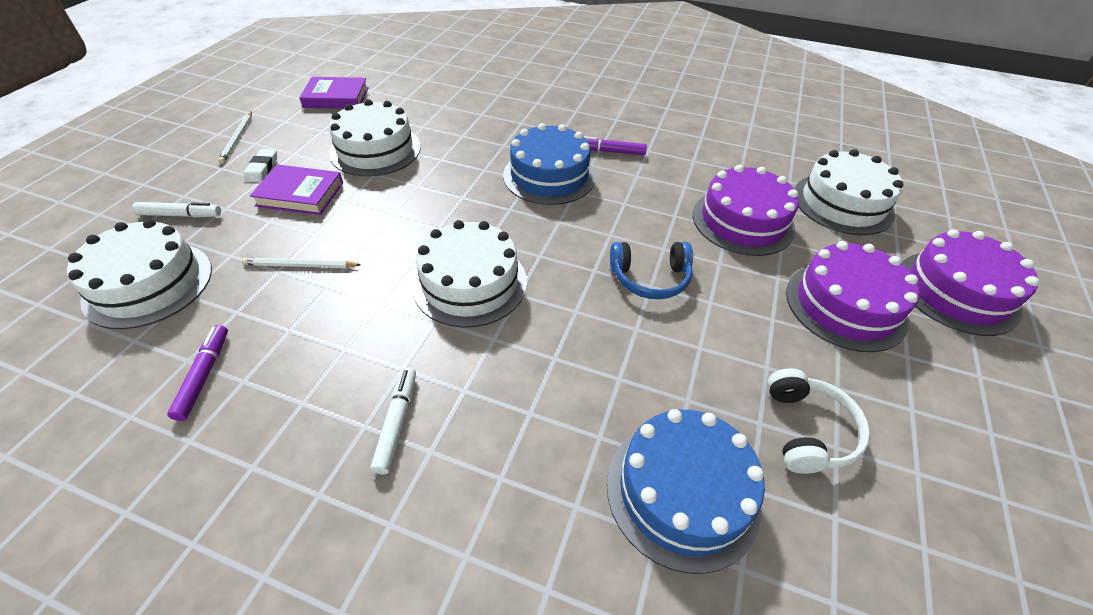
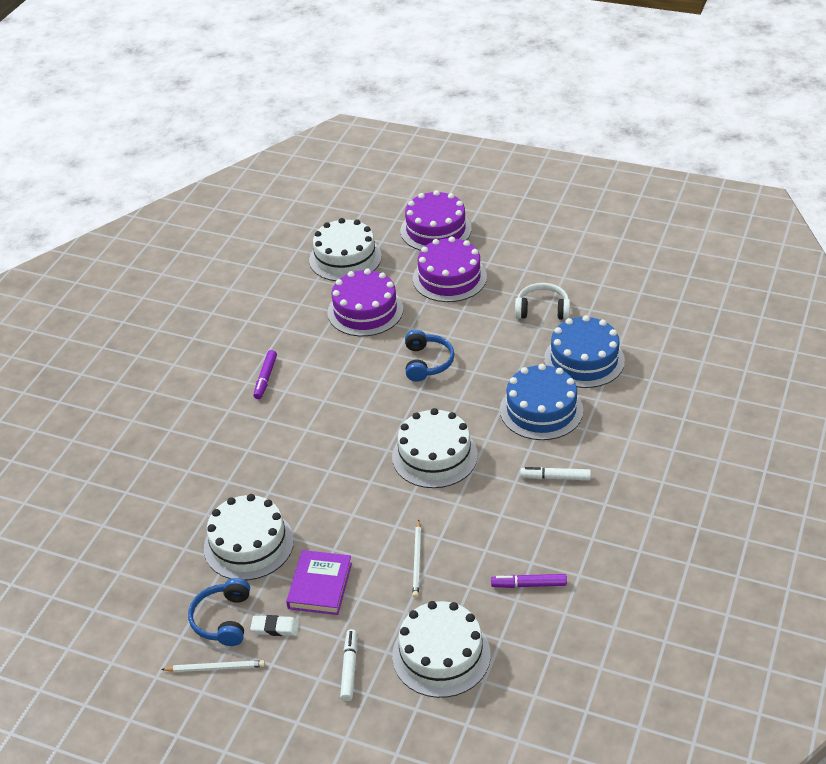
camera: 85 degrees left, 5 degrees down
(290, 140) = (223, 619): none -> blue headphones
(336, 97) = (133, 600): purple book -> none
(549, 176) = (300, 417): blue cake -> blue cake (541, 410)

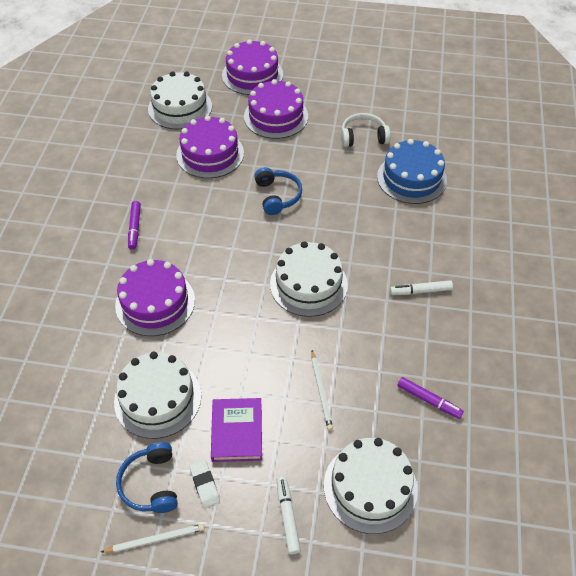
camera: 15 degrees left, 10 degrees up
(268, 454) = (155, 302): none -> purple cake
(275, 628) = (204, 485): white eraser -> white eraser turned 75 degrees clockwise
(529, 585) = (429, 400): purple marker -> purple marker turned 135 degrees counterclockwise
(541, 410) = (389, 228): blue cake -> none

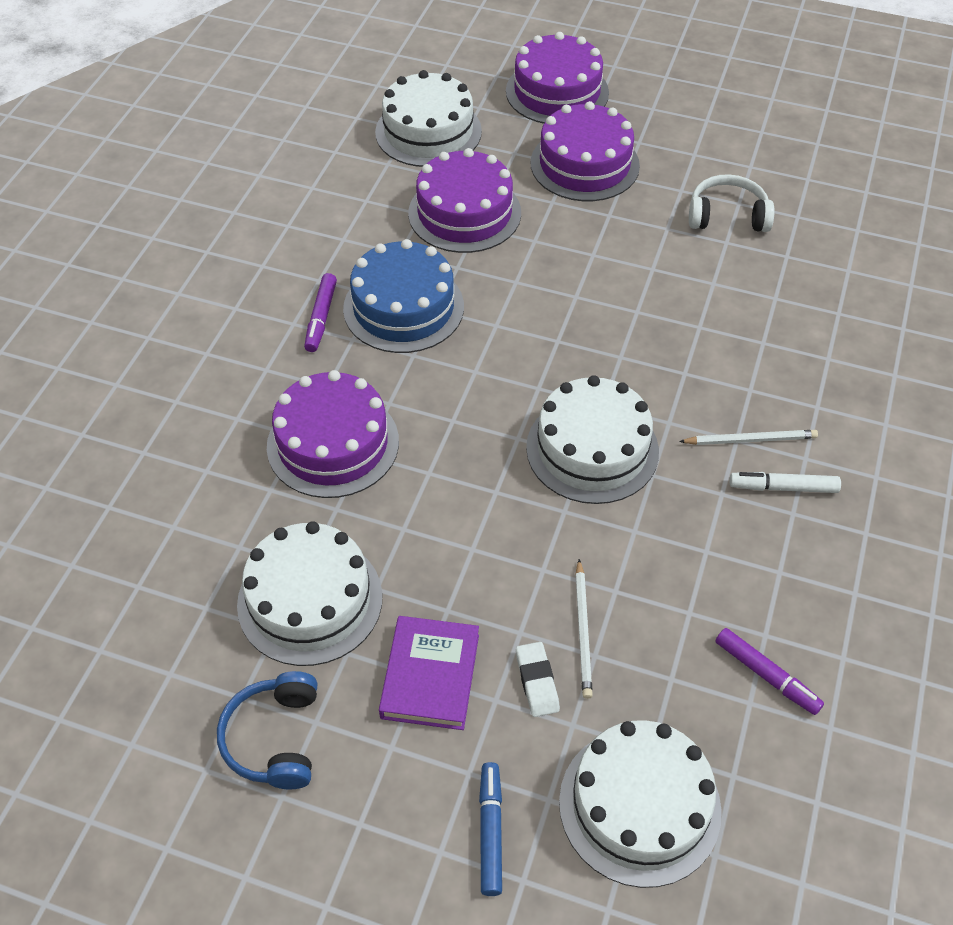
camera: 10 degrees right, 0 degrees up
(155, 539) = (266, 831): white pencil -> white pencil (750, 440)
(204, 485) = (362, 755): white eraser -> white eraser (537, 681)
(277, 196) = (565, 296): blue headphones -> none
(287, 516) = (490, 831): white marker -> blue marker
(411, 178) = (799, 295): blue cake -> blue cake (403, 307)

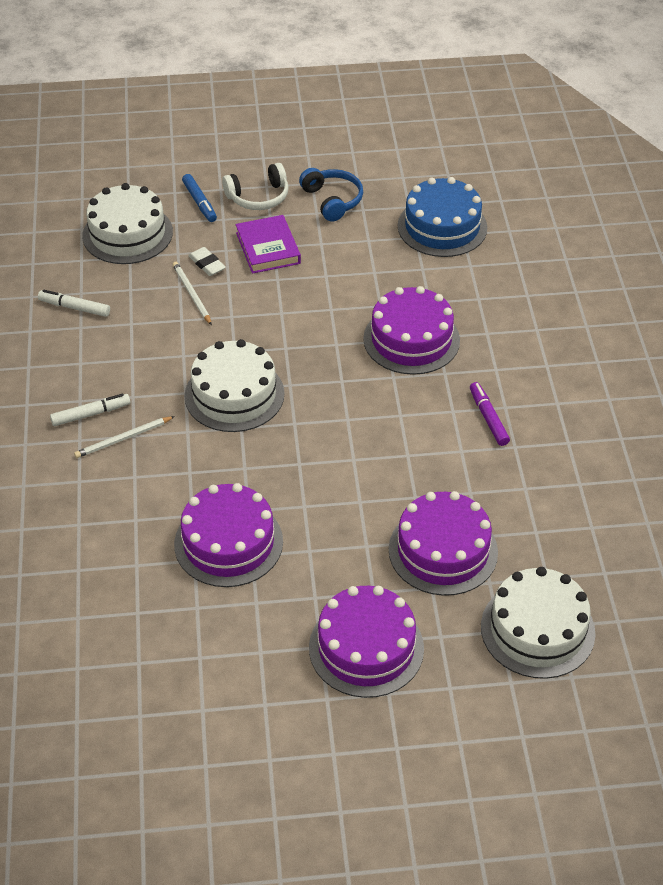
camera: 155 degrees right, 5 degrees down
(310, 600) = (360, 258): white cake -> none
(403, 307) = (433, 447): blue cake -> blue cake (442, 227)
(557, 92) = (445, 737): purple cake -> purple cake (228, 542)
(727, 215) = (206, 637): white headphones -> white headphones (258, 197)
(766, 675) = (74, 308): purple marker -> white marker

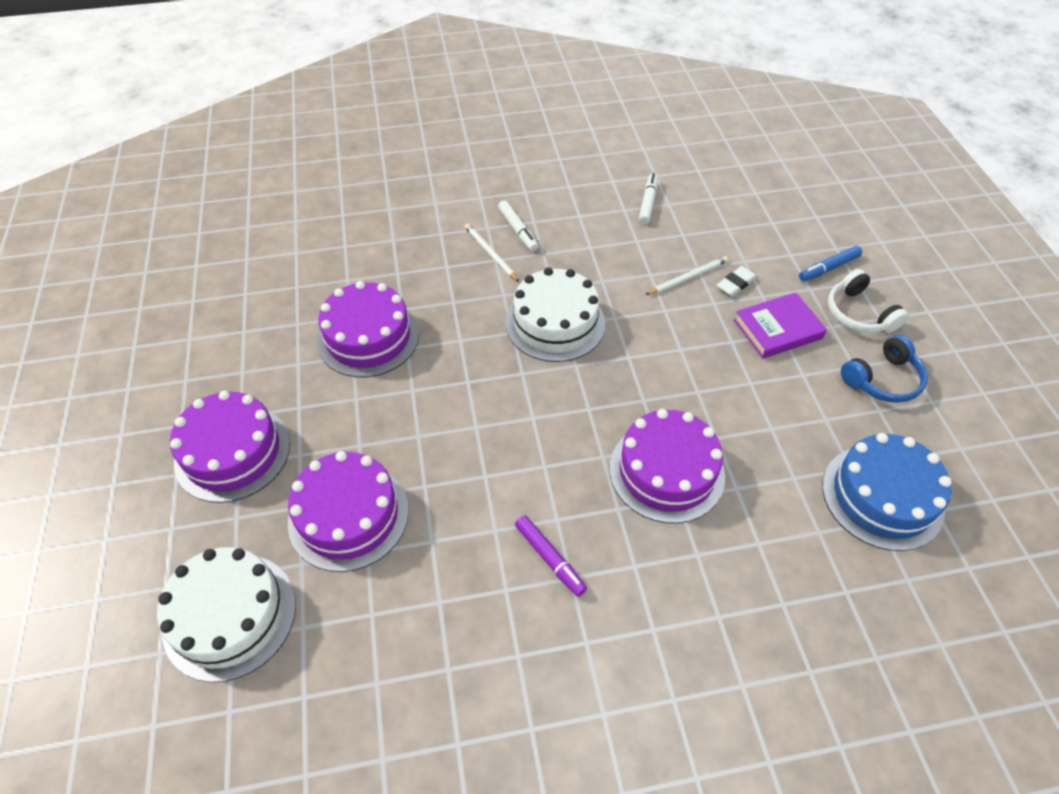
camera: 85 degrees right, 5 degrees up
(127, 234) = (760, 223): white cake -> none
(488, 418) = (549, 558): purple marker -> purple marker turned 75 degrees clockwise

